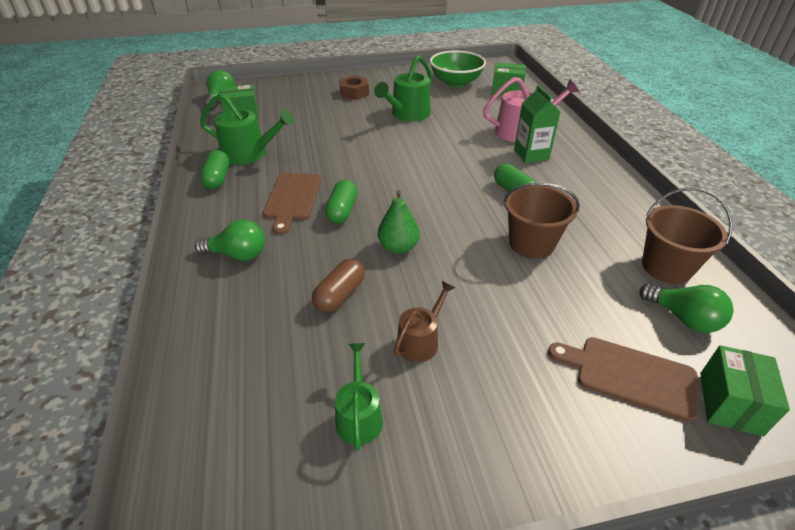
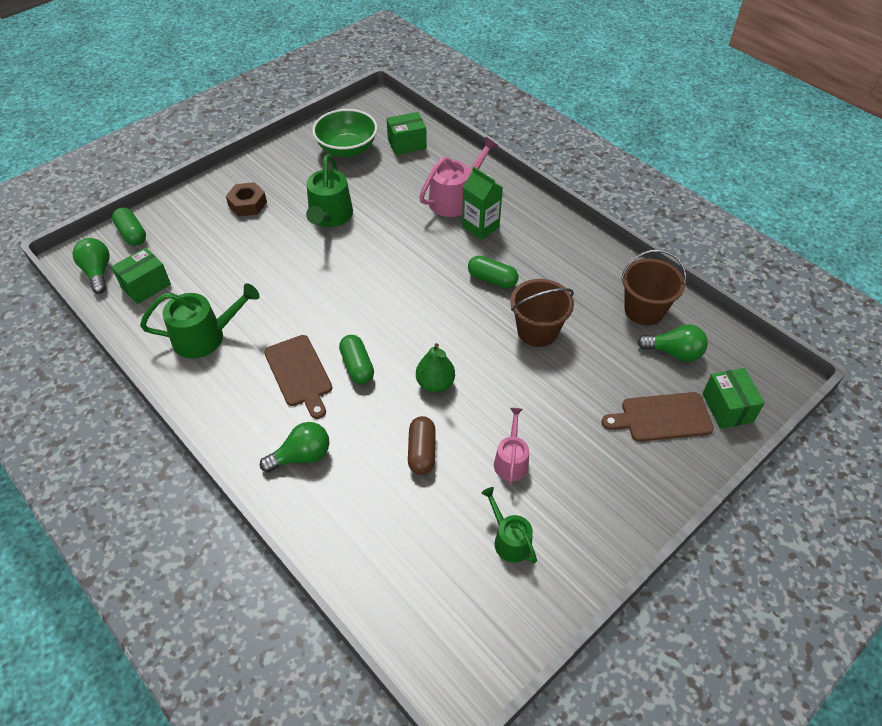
camera: 30 degrees left, 10 degrees up
(218, 178) = (201, 382): green capsule -> green capsule (132, 234)
(420, 341) = (511, 461): brown watering can -> pink watering can

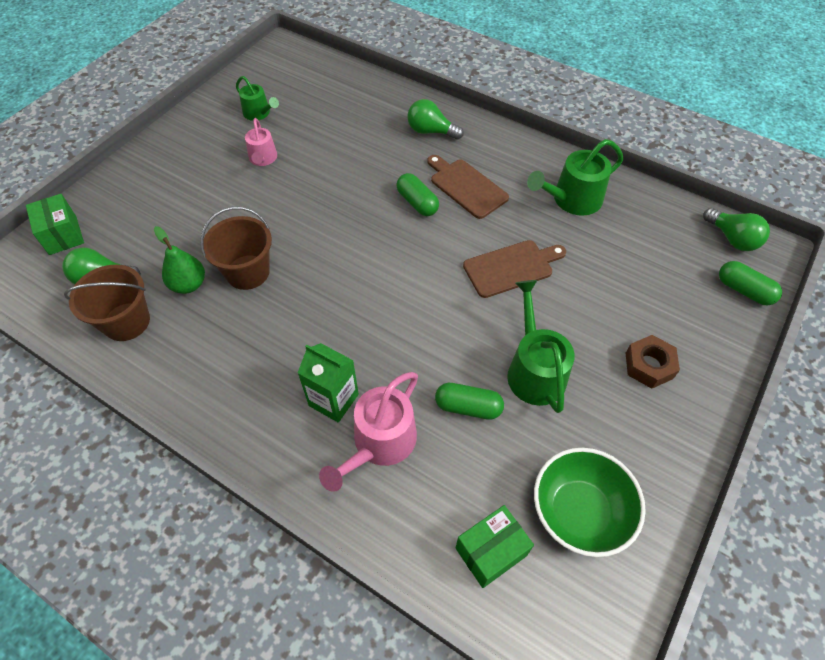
camera: 165 degrees right, 5 degrees up
(146, 286) = (670, 235): green box -> none
(302, 456) = (431, 131): green light bulb -> green light bulb turned 60 degrees clockwise
(421, 452) = (337, 151): brown capsule -> none
(435, 384) = (340, 202): green pear -> green pear (189, 284)
(492, 279) = (305, 323): green capsule -> green capsule (468, 407)
(662, 418) = (128, 214): brown cutting board -> brown cutting board (511, 267)

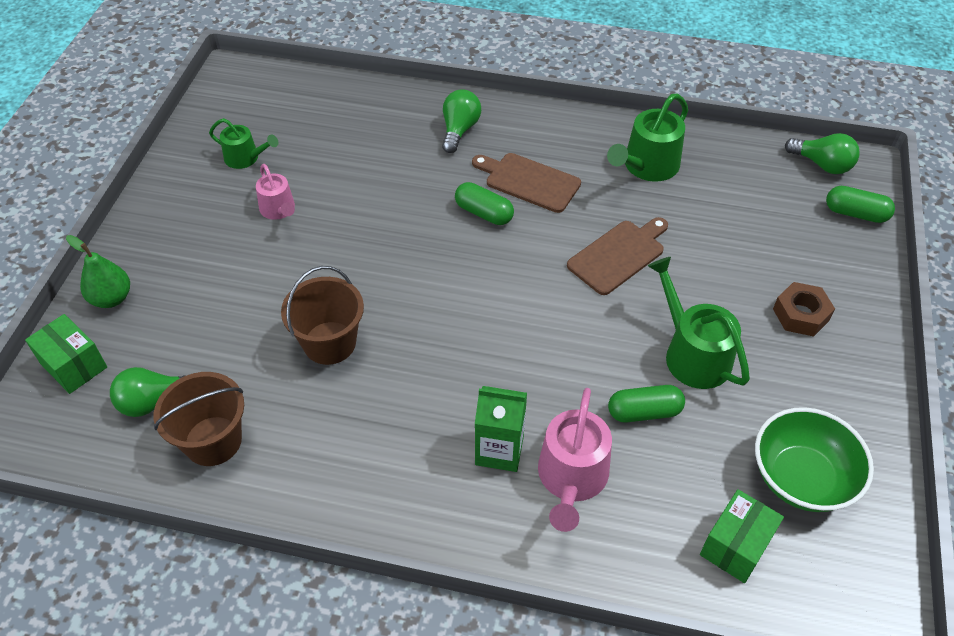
camera: 20 degrees left, 5 degrees down
(189, 284) = (266, 377): green pear -> green pear (111, 298)
(431, 131) = (459, 130): green light bulb -> green light bulb turned 105 degrees clockwise

